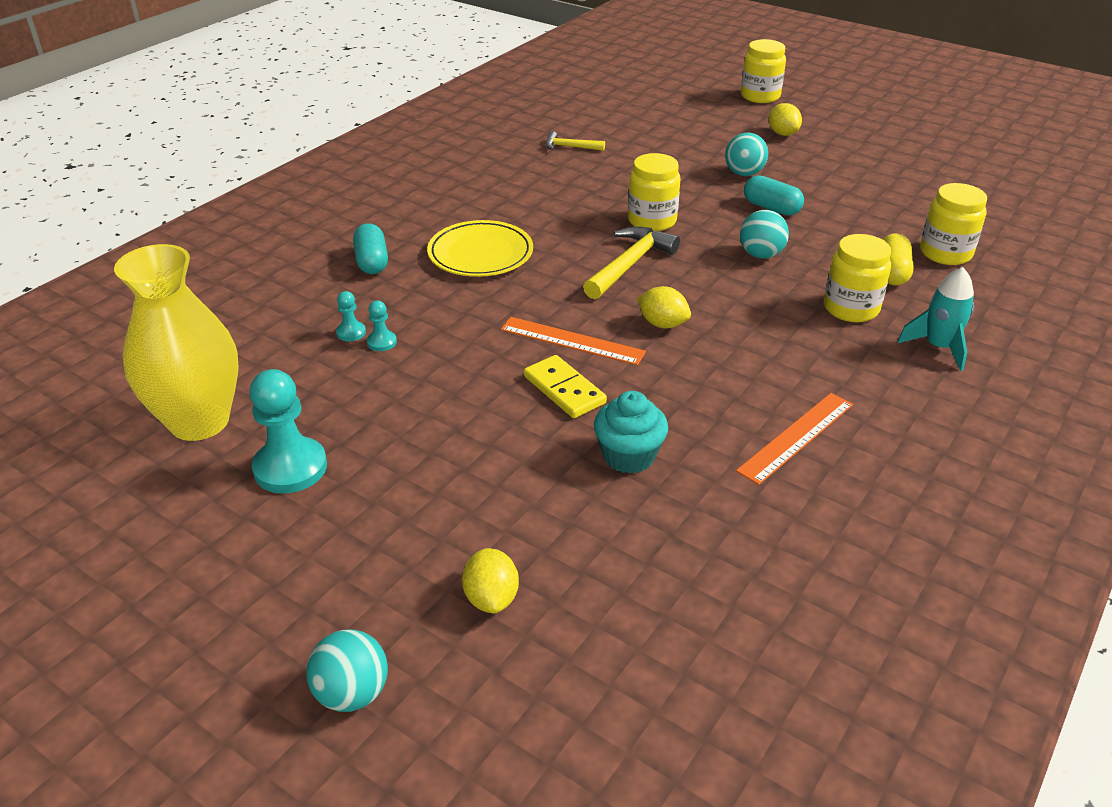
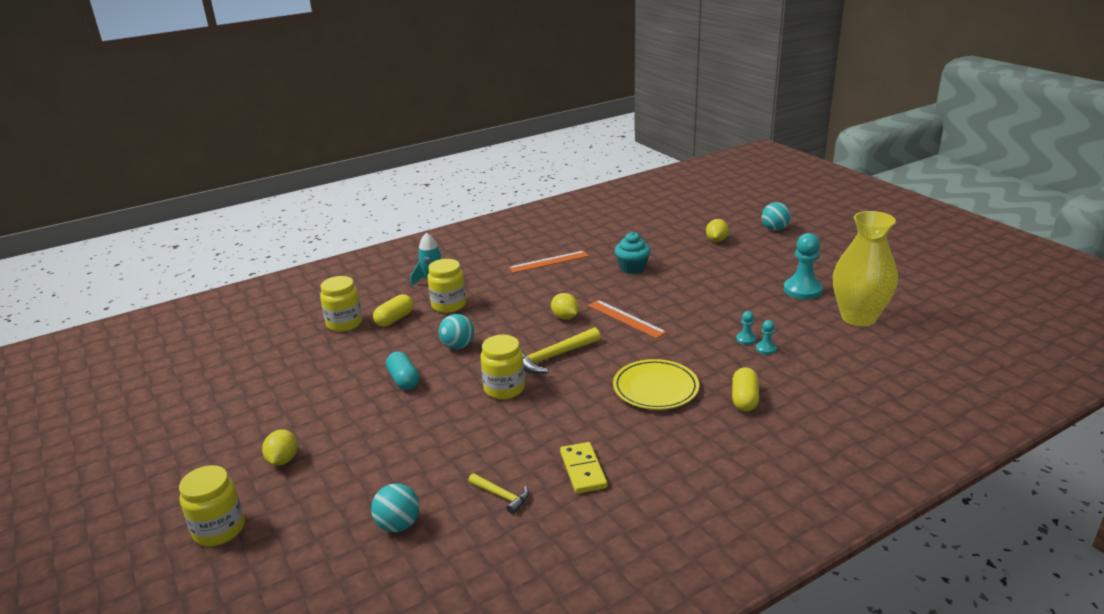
camera: 155 degrees left, 10 degrees down
(372, 262) = (744, 399): turquoise capsule -> yellow capsule
(564, 390) = (646, 297): yellow domino -> yellow domino (583, 470)
(744, 173) = (381, 419): turquoise ball -> turquoise ball (398, 525)

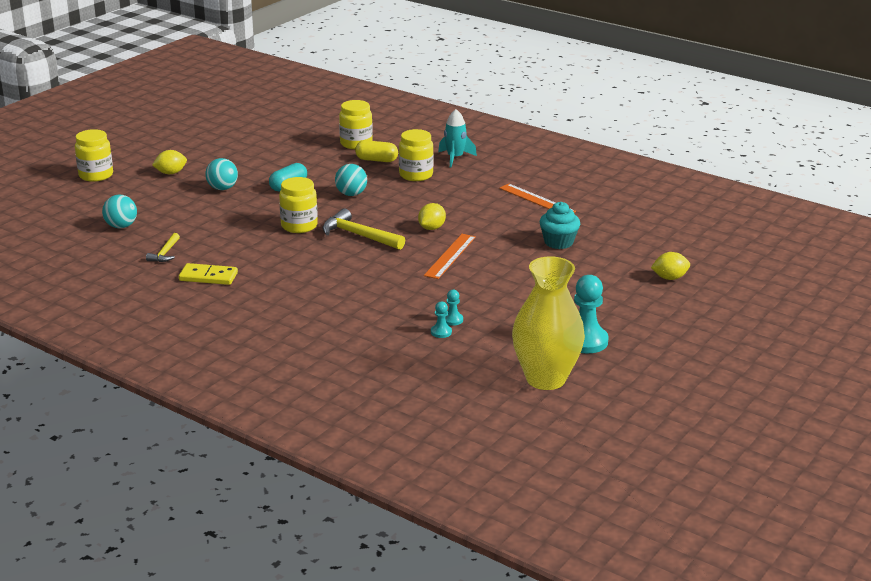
camera: 65 degrees right, 0 degrees up
(583, 470) = (208, 277): yellow domino -> yellow domino turned 45 degrees clockwise
(655, 388) = (337, 288): yellow plate -> none
(744, 399) = (344, 331): yellow capsule -> none
(774, 229) = (737, 309): turquoise ball -> turquoise ball (222, 188)

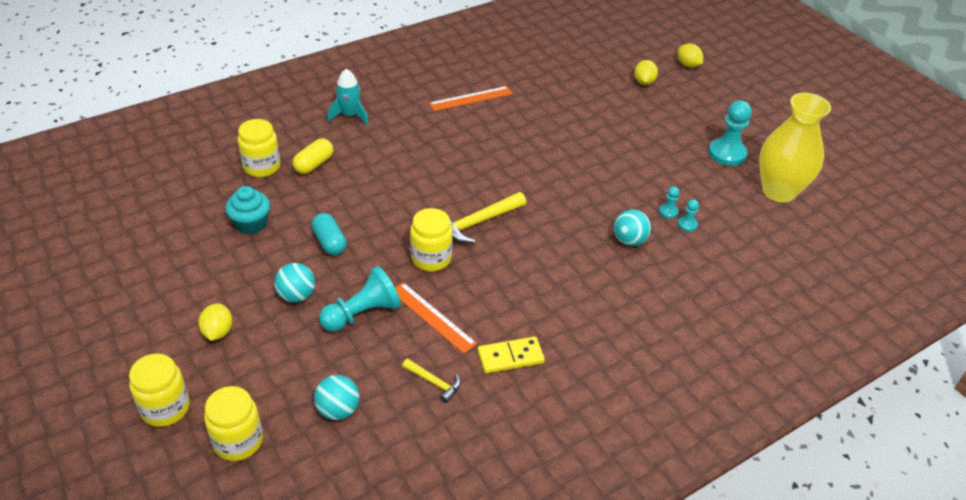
camera: 70 degrees left, 15 degrees up
(208, 277) = (510, 357): yellow domino -> yellow domino turned 45 degrees clockwise
(219, 214) = (362, 314): none -> turquoise pawn
(351, 194) = (382, 203): turquoise ball -> turquoise ball (629, 241)
(416, 175) = (369, 149): yellow jar -> yellow jar (238, 441)
(431, 228) = (489, 173): yellow lemon -> yellow lemon (688, 65)
(450, 256) = (551, 178): orange ruler -> orange ruler (432, 317)
(558, 242) = (557, 113): turquoise cupcake -> turquoise cupcake (251, 224)

